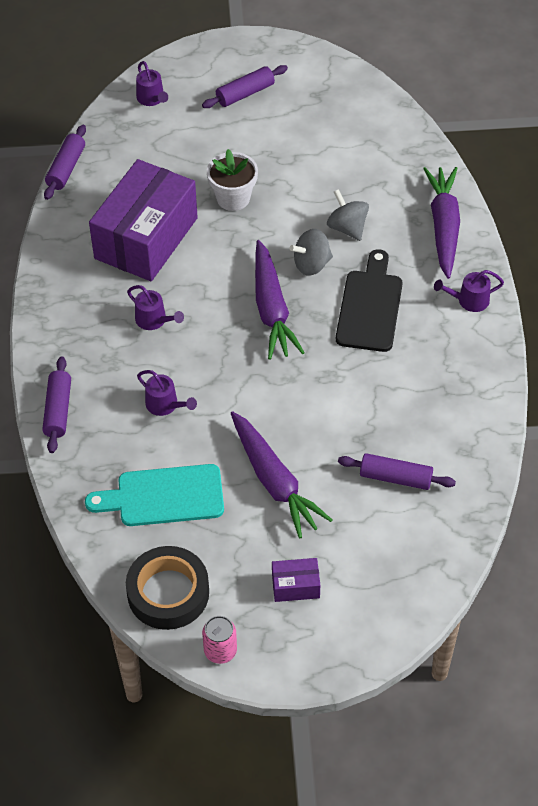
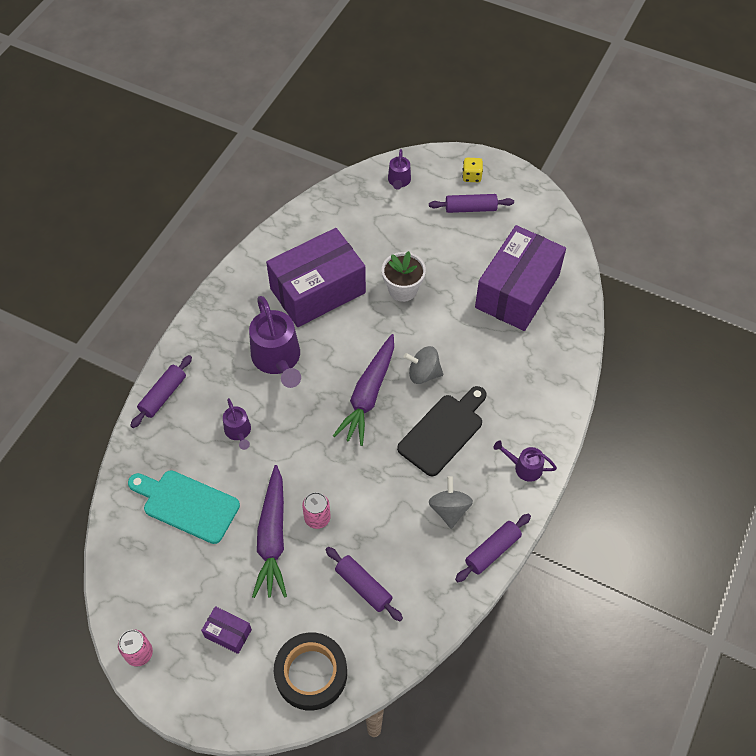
camera: 30 degrees right, 5 degrees up
(66, 168) = (300, 208): purple rolling pin -> purple rolling pin (492, 551)
(154, 320) = (278, 360): purple watering can -> purple watering can, size x1.91
(168, 593) = (136, 584): black tape -> black tape (311, 673)
(223, 63) = (471, 176): none -> yellow dice
(305, 442) = (317, 518): none -> pink can
(347, 228) = (471, 357): grey spinning top -> grey spinning top (449, 509)
(348, 149) = (517, 291): none -> purple box
(443, 226) = (548, 393): purple carrot -> none

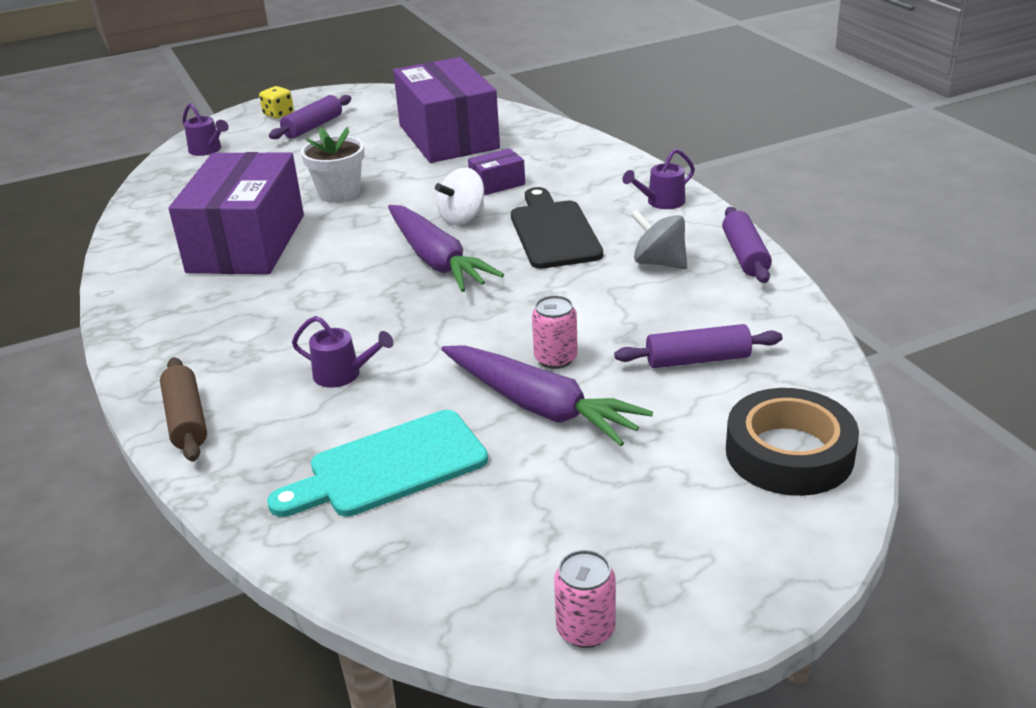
camera: 50 degrees left, 25 degrees down
(163, 395) = (186, 420): purple rolling pin -> brown rolling pin
(228, 633) = (648, 509): purple box -> purple box (497, 184)
(278, 360) = (290, 304): purple watering can -> none
(423, 373) = (462, 218): grey spinning top -> white spinning top

